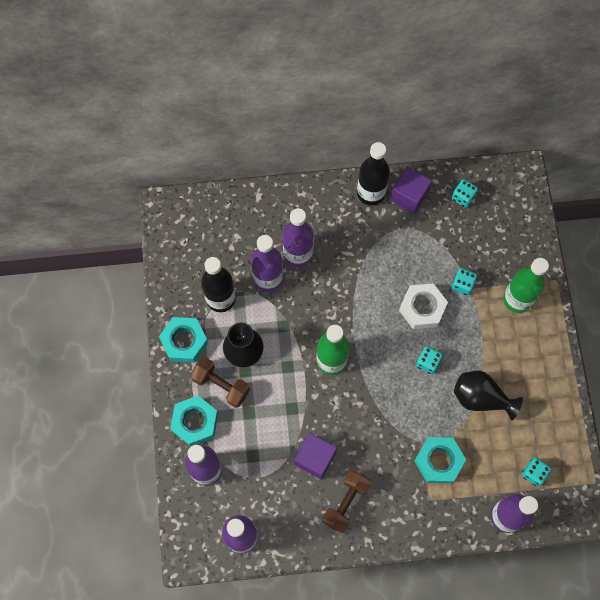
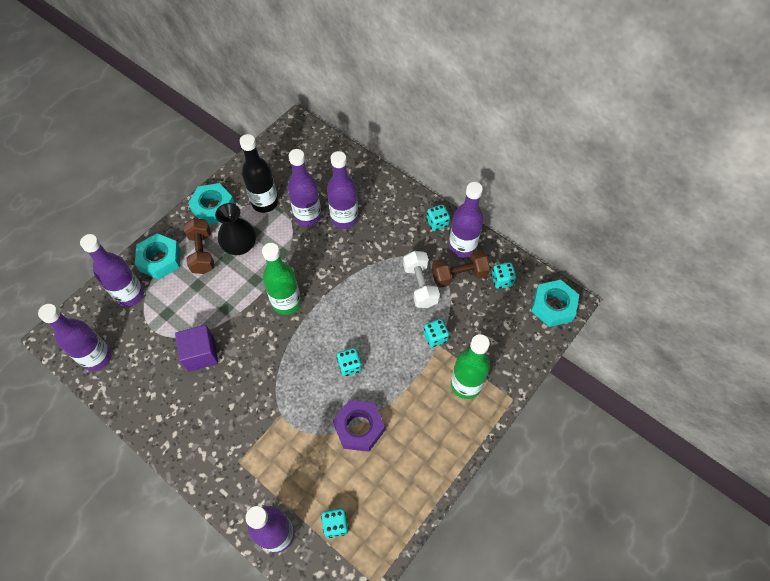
camera: 45 degrees right, 10 degrees down
(346, 503) = (184, 404): brown dumbbell -> brown dumbbell (459, 275)
(371, 193) = (437, 223): black bottle -> turquoise dice
(409, 196) = (462, 247): purple cube -> purple bottle
(411, 255) = (420, 285): none -> white dumbbell
(422, 308) = (387, 326): white nut -> none
(439, 461) = (277, 441): turquoise nut -> turquoise nut (553, 306)
(481, 398) = (359, 428): black vase -> purple nut

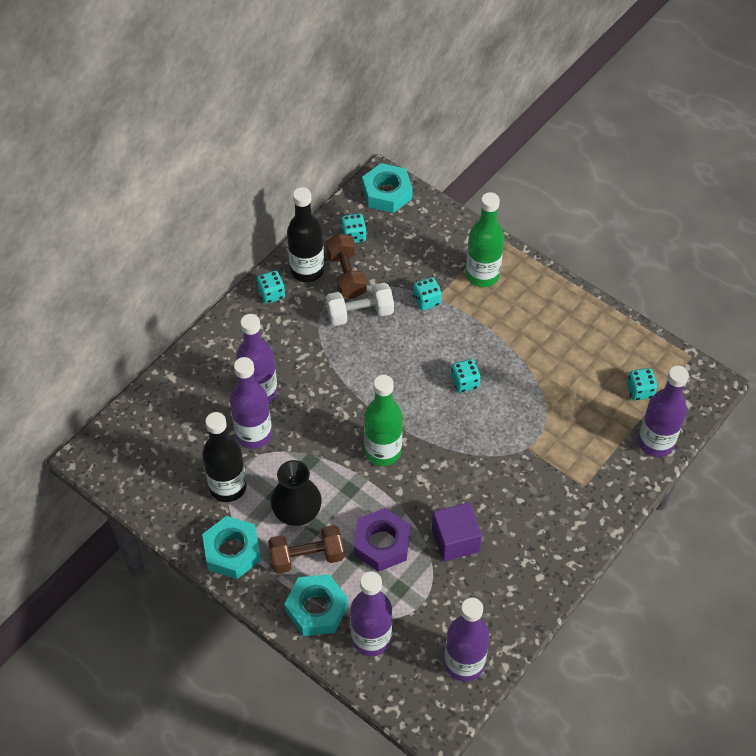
camera: 90 degrees left, 5 degrees down
(359, 428) = (537, 372): purple nut -> purple nut (382, 543)
(462, 247) = (307, 270): purple bottle -> black bottle

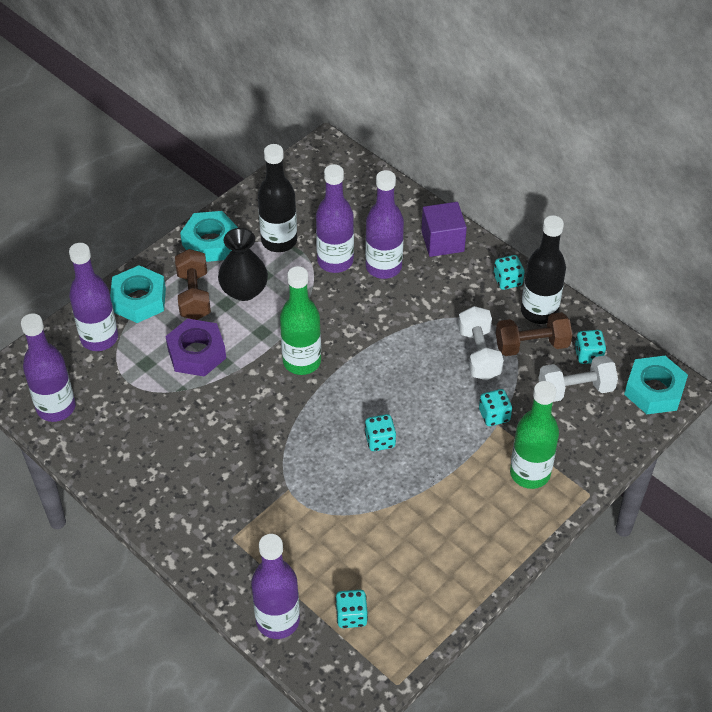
camera: 95 degrees right, 5 degrees down
(392, 245) = (575, 389): none -> white dumbbell
(455, 540) = (188, 413): purple cube -> purple cube (442, 241)

